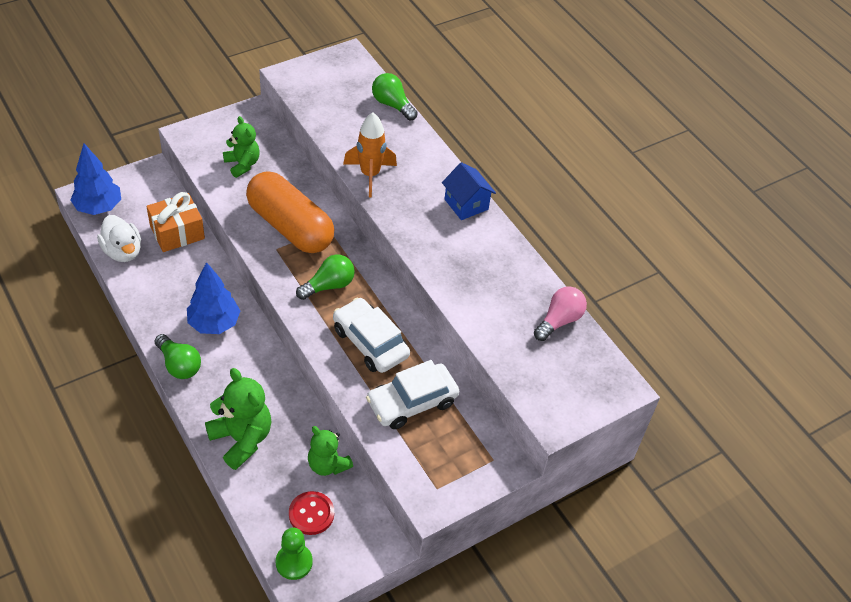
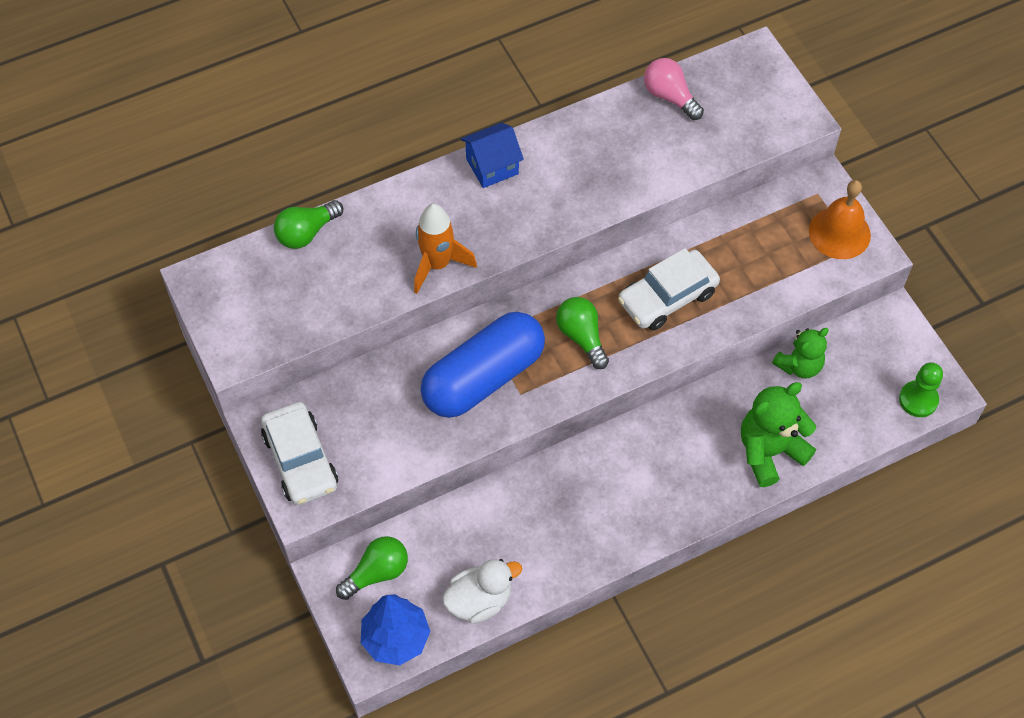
camera: 80 degrees left, 10 degrees up
(177, 232) = (448, 534): orange gift -> none
(179, 365) = (666, 522): green light bulb -> green light bulb (377, 573)
(214, 324) = (603, 485): blue tree -> none
(242, 164) = (366, 434): green teddy bear -> none
(290, 227) = (483, 377): orange capsule -> blue capsule
(311, 514) = (860, 382): red button -> none
(412, 402) = (749, 261): white car -> white car (300, 460)
(450, 476) = (839, 233): none -> orange bell

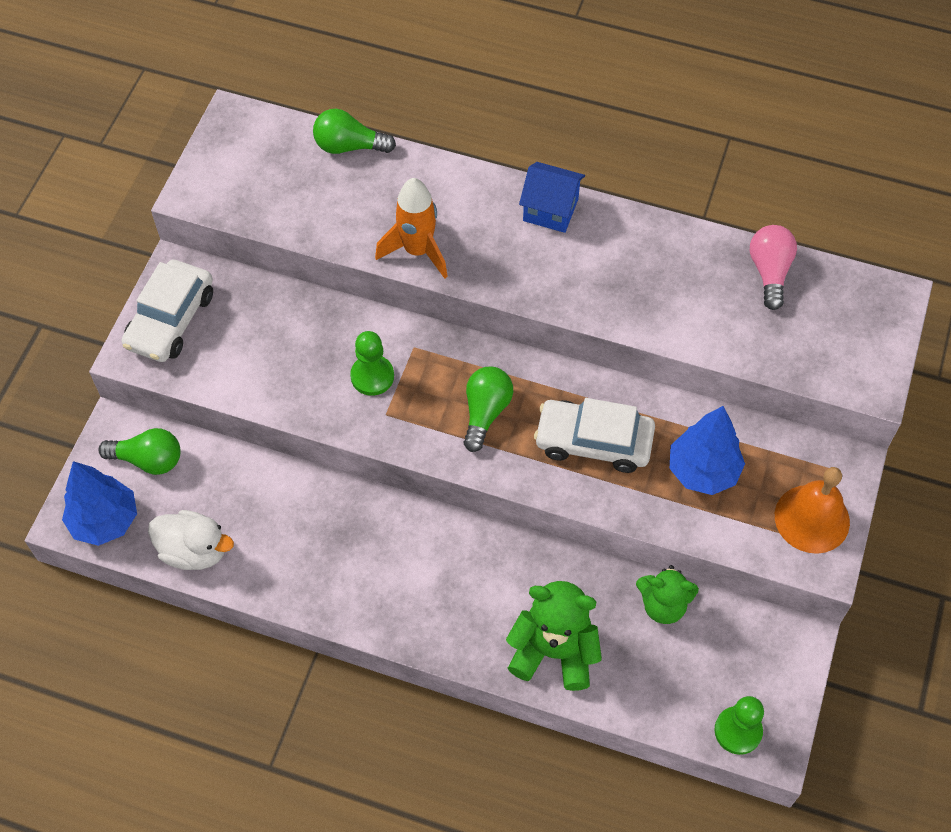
camera: 45 degrees right, 0 degrees up
(483, 377) = (372, 376): blue capsule -> green pawn
(749, 258) = (703, 471): none -> blue tree

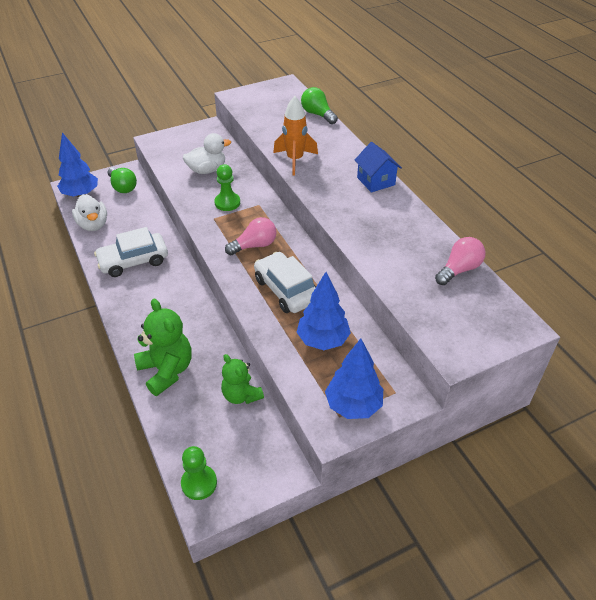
camera: 45 degrees right, 15 degrees down
(171, 320) = (182, 139): white car -> white car (133, 261)
(277, 345) = (207, 170): none -> white duck
(485, 412) = (254, 245): green light bulb -> pink light bulb
(812, 518) = (353, 405): orange bell -> blue tree

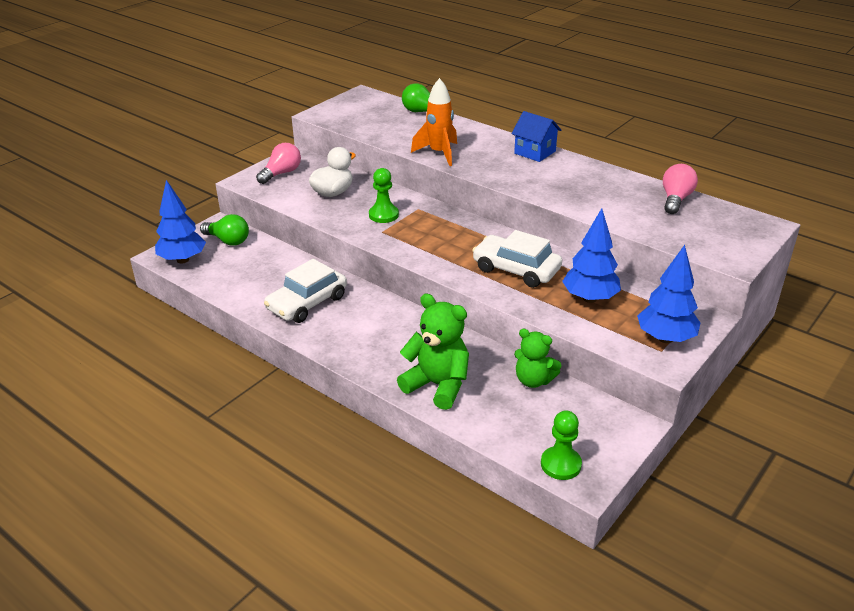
camera: 25 degrees left, 10 degrees down
(93, 225) = (226, 283): white duck -> none
(254, 245) = (448, 243): pink light bulb -> pink light bulb (281, 173)

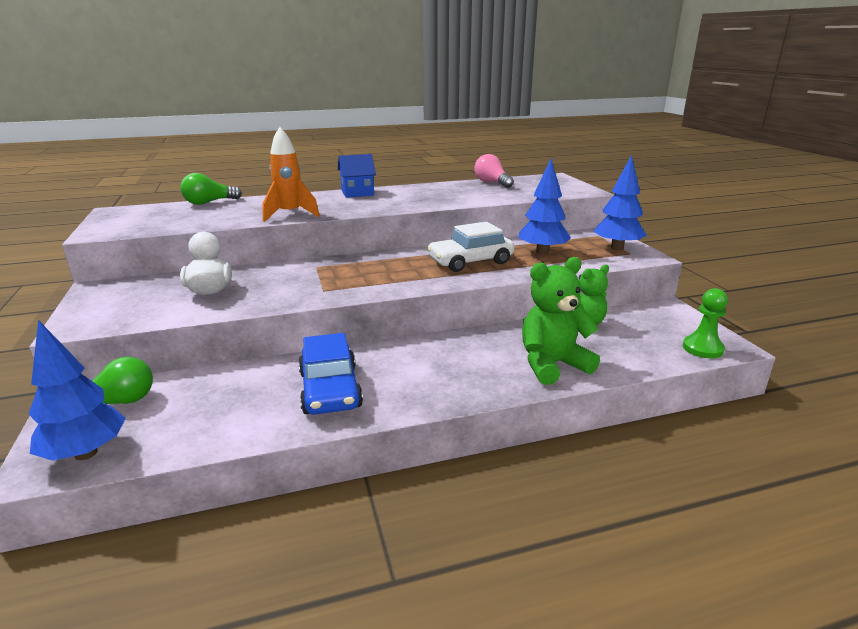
camera: 55 degrees left, 10 degrees down
(281, 173) = (112, 303): pink light bulb -> none
(307, 303) = (330, 390): white car -> blue car
(383, 215) = (298, 281): green pawn -> none

